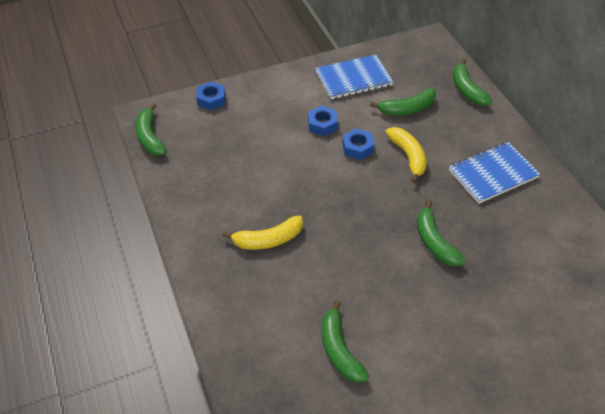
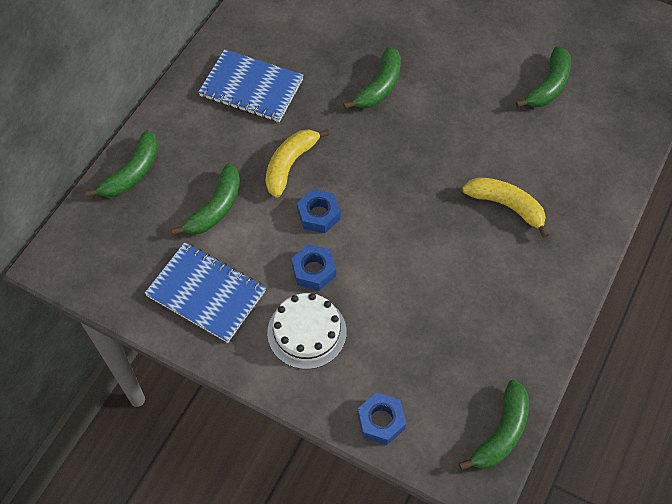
camera: 130 degrees left, 10 degrees up
(289, 101) = (307, 332): none -> white cake
(407, 109) = (215, 208): green banana -> green banana turned 90 degrees clockwise

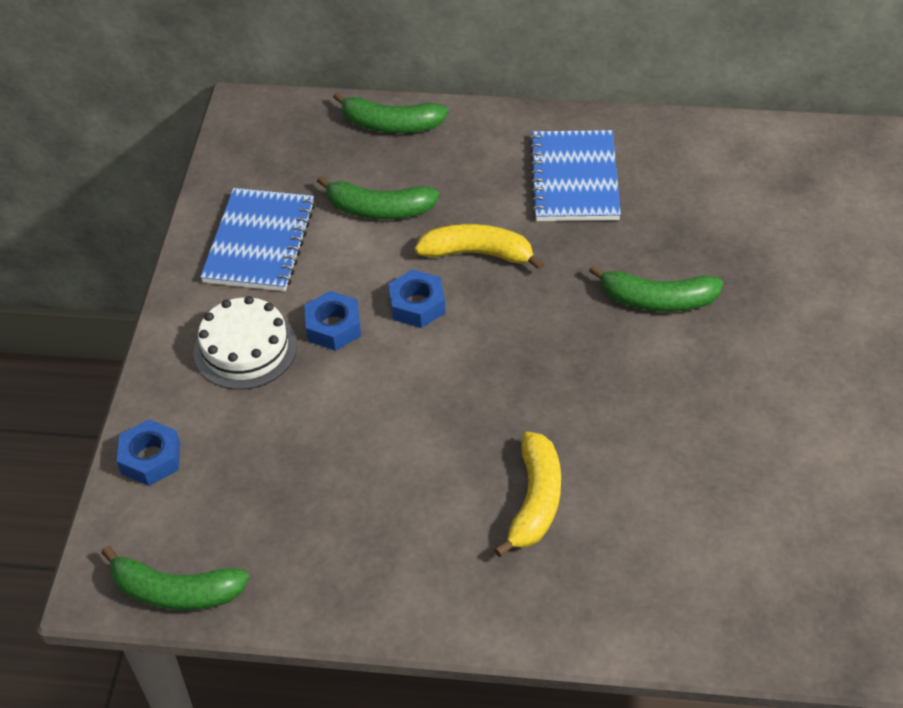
camera: 70 degrees right, 10 degrees down
(548, 86) = (787, 494): green banana -> none

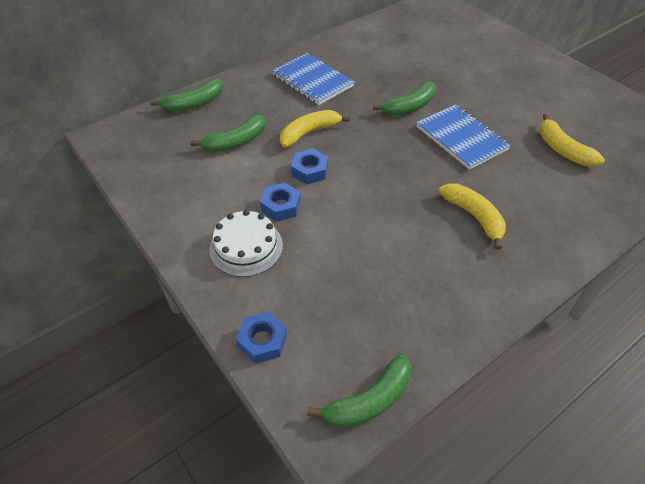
camera: 45 degrees left, 0 degrees up
(260, 242) = (189, 192): blue notebook -> blue notebook (461, 138)
(789, 506) = (562, 149): none -> yellow banana

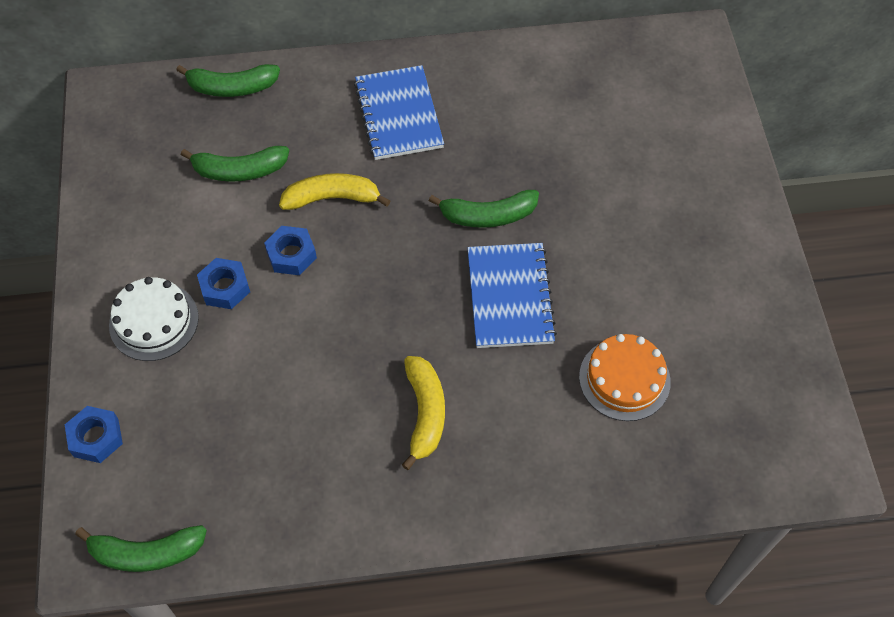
camera: 30 degrees right, 10 degrees up
(562, 149) = (624, 379): yellow banana -> orange cake

